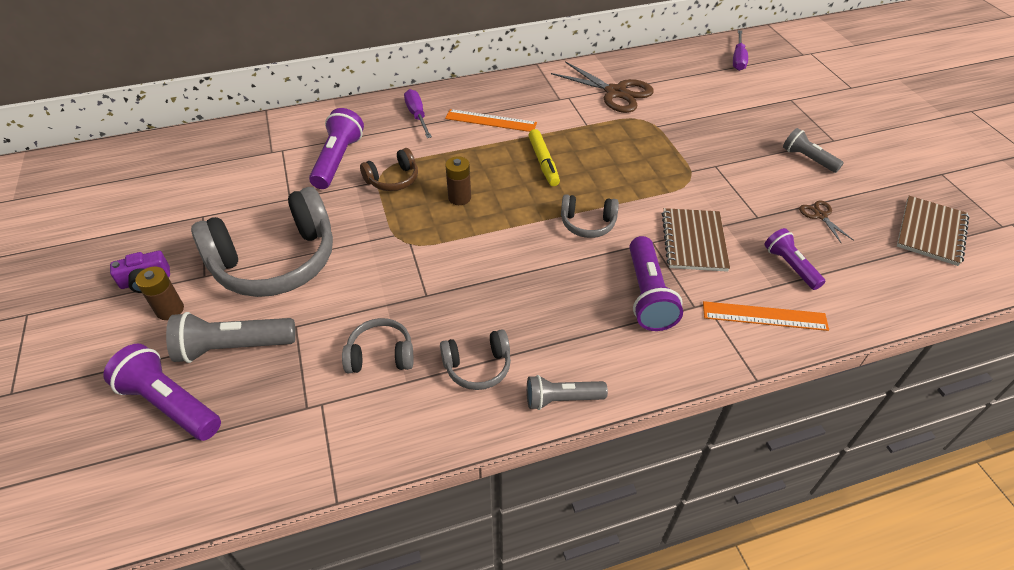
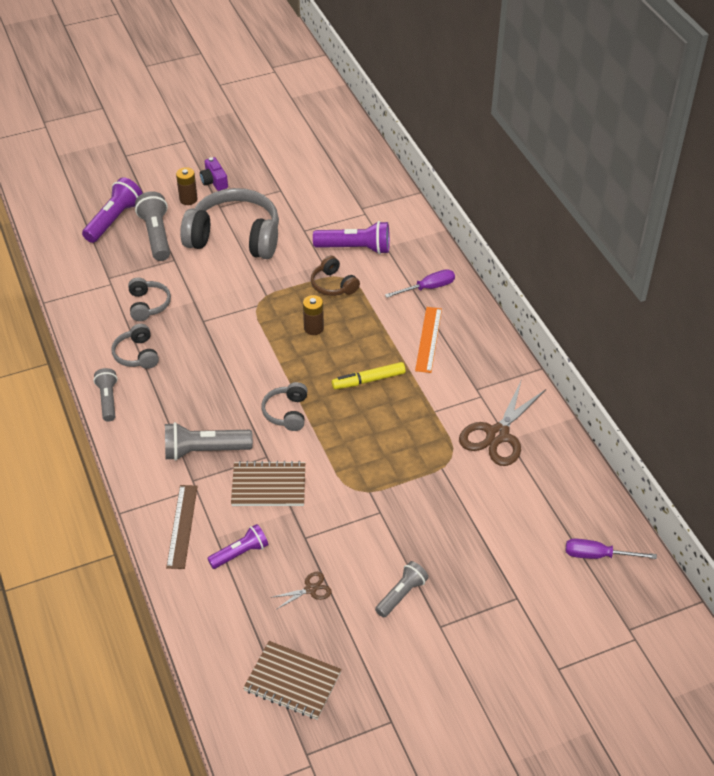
camera: 85 degrees right, 0 degrees up
(276, 261) = (235, 237): grey headphones -> grey headphones turned 135 degrees clockwise
(647, 295) = (204, 450): purple flashlight -> grey flashlight
(764, 316) = (182, 526): orange ruler -> brown ruler

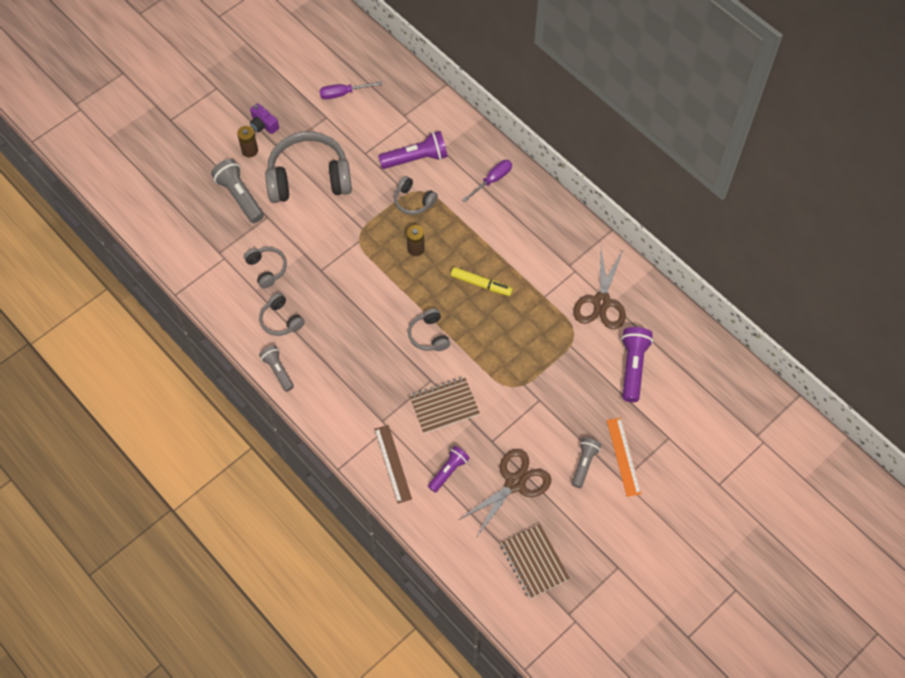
camera: 20 degrees left, 15 degrees up
(114, 219) = (194, 191): purple flashlight -> purple flashlight (633, 367)
(204, 450) = (379, 391): grey flashlight -> none
(292, 681) = (534, 561): brown notebook -> brown notebook turned 60 degrees clockwise
(310, 589) = (515, 483): brown scissors -> brown scissors, size x2.11
(333, 285) = (413, 201): brown headphones -> grey headphones
(368, 380) = (481, 284): yellow marker -> yellow marker turned 120 degrees counterclockwise
(428, 339) = (513, 230): orange ruler -> orange ruler (623, 456)
(598, 555) = (713, 382): purple screwdriver -> purple screwdriver (343, 93)

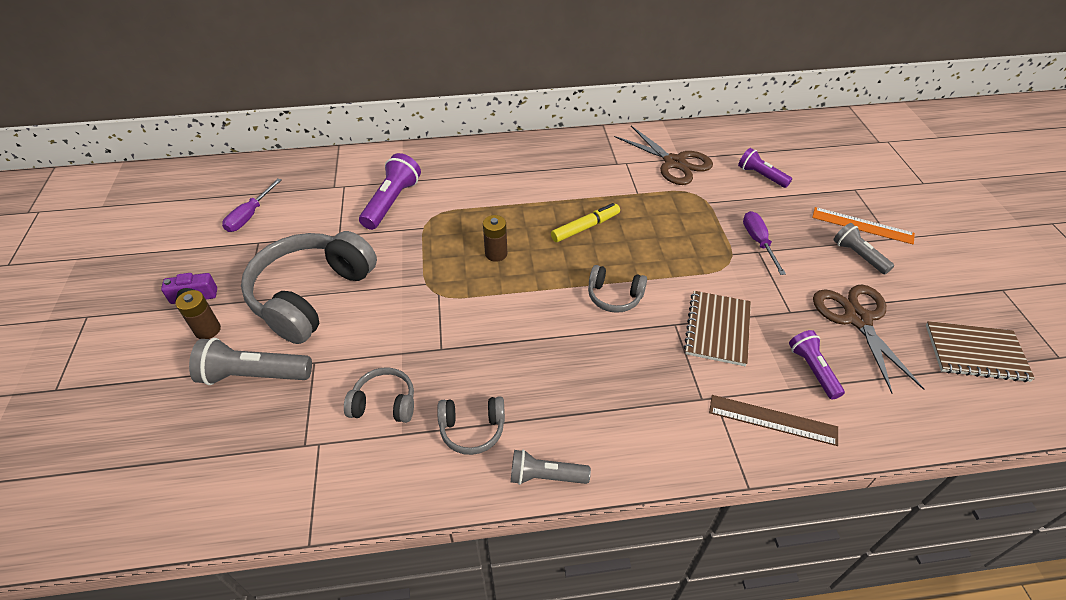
camera: 55 degrees left, 15 degrees down
(413, 201) = (438, 227): grey headphones -> none
(492, 180) = (476, 166): purple screwdriver -> purple screwdriver (758, 242)
(633, 367) = (760, 176): purple flashlight -> purple flashlight, size x0.65

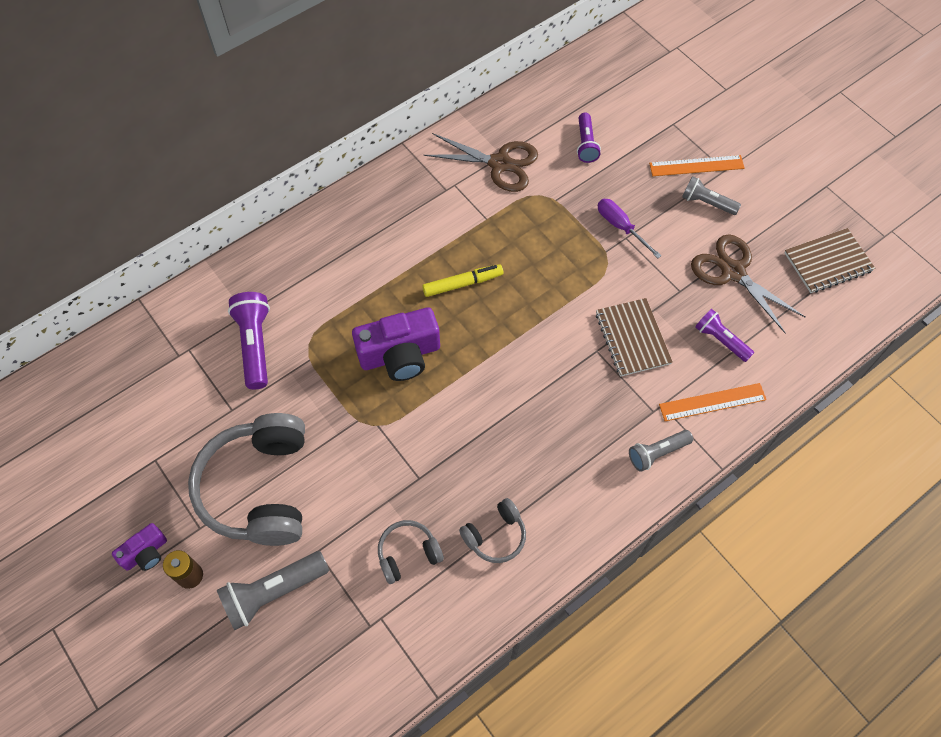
camera: 30 degrees left, 15 degrees up
(250, 215) = (118, 434): purple screwdriver -> none
(496, 254) = (400, 355): brown battery -> purple camera
(545, 476) = (575, 542): grey flashlight -> grey flashlight (657, 453)
(585, 227) = (463, 284): yellow marker -> yellow marker turned 45 degrees clockwise
(614, 296) = (532, 348): grey headphones -> none
(760, 176) = (586, 144): purple flashlight -> purple flashlight turned 105 degrees counterclockwise
(772, 420) = (712, 402): brown ruler -> orange ruler

